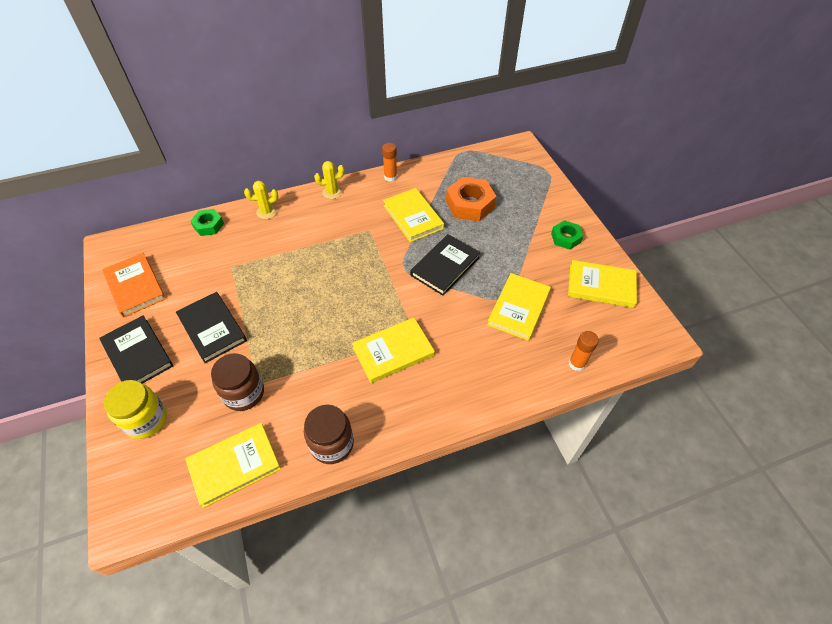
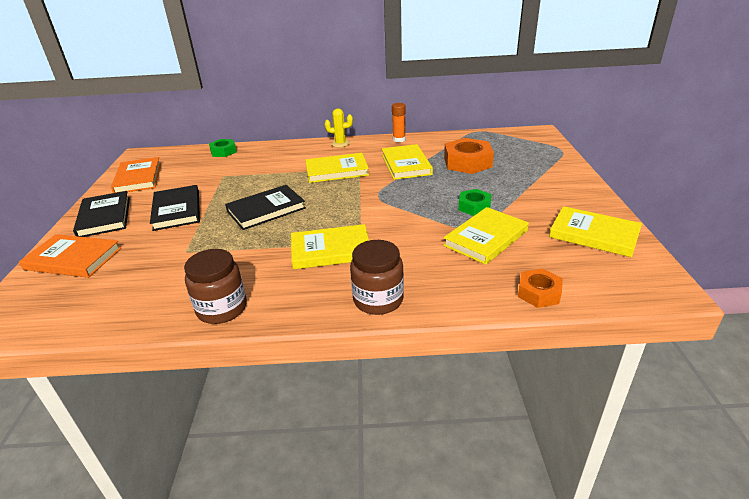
camera: 20 degrees right, 20 degrees down
(146, 419) = (73, 259): yellow jar -> orange book
(234, 465) = (118, 306): yellow book -> yellow book (337, 171)
(244, 393) = (169, 256): brown jar -> brown jar (378, 300)
(267, 212) = (276, 149): yellow cactus -> none
(445, 266) = (420, 199): black book -> black book (266, 210)
(565, 238) = (563, 194): green nut -> green nut (474, 207)
(577, 363) = (538, 293): orange glue stick -> orange nut

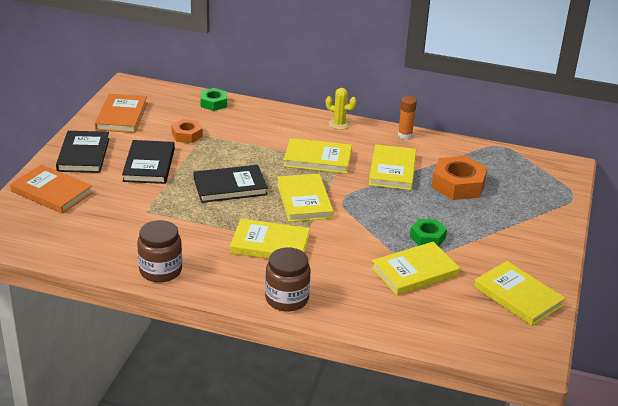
camera: 15 degrees right, 0 degrees up
(343, 204) = (304, 200): none -> yellow book
(538, 293) = (423, 331): orange nut -> orange nut (187, 135)

